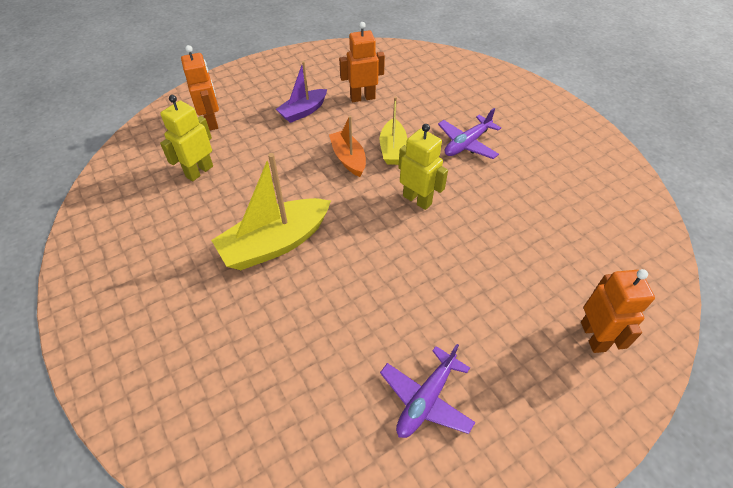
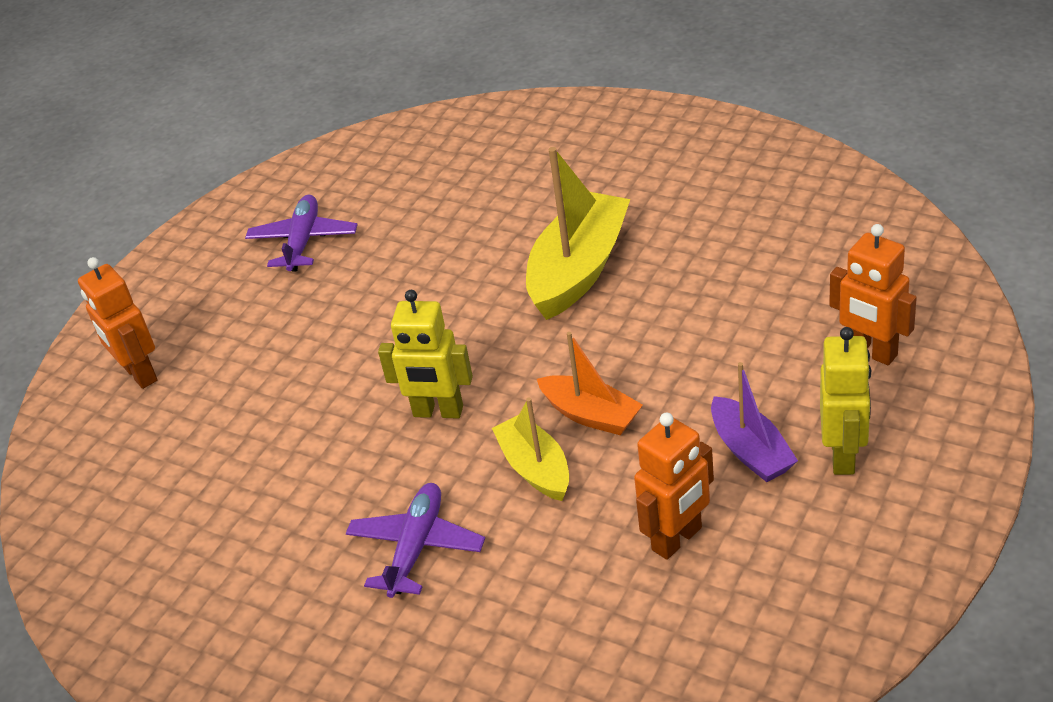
camera: 155 degrees right, 10 degrees down
(199, 171) = (782, 285): yellow robot -> yellow robot (843, 455)
(303, 111) = (750, 451): purple boat -> purple boat turned 135 degrees clockwise

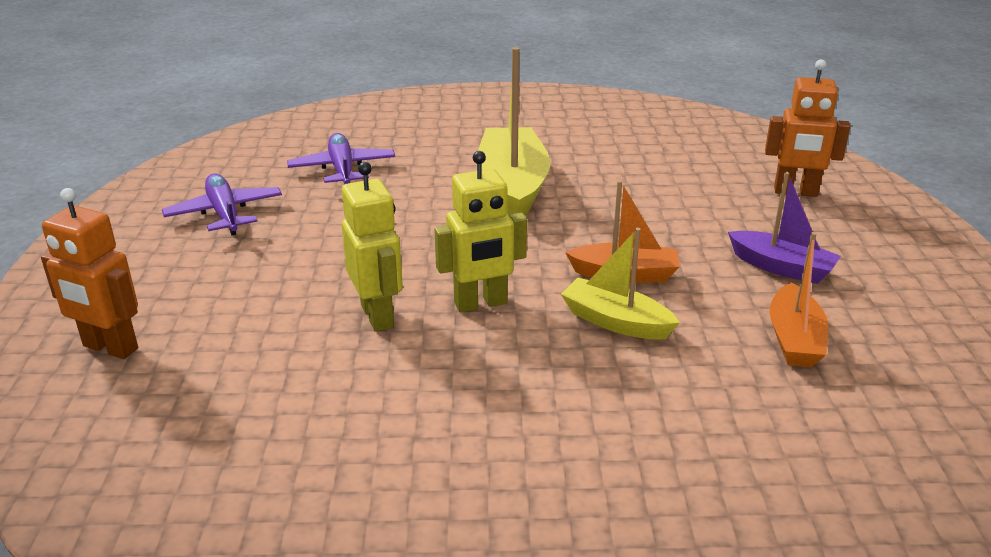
camera: 35 degrees left, 10 degrees down
(416, 547) = (564, 412): purple plane -> purple plane (342, 170)
(677, 539) = (794, 339): orange robot -> orange boat
(843, 455) = (852, 254): yellow robot -> yellow robot (378, 316)

